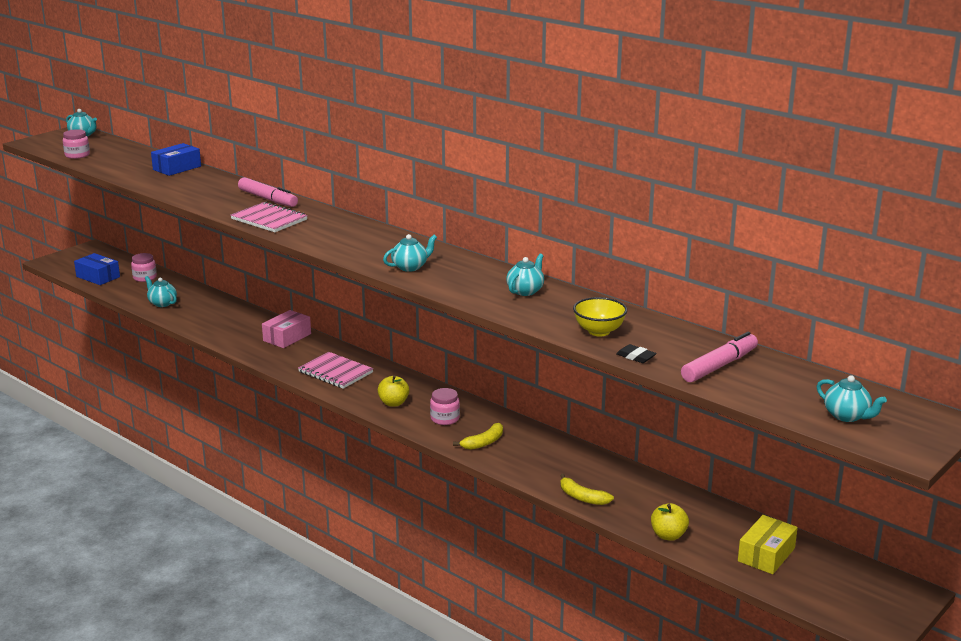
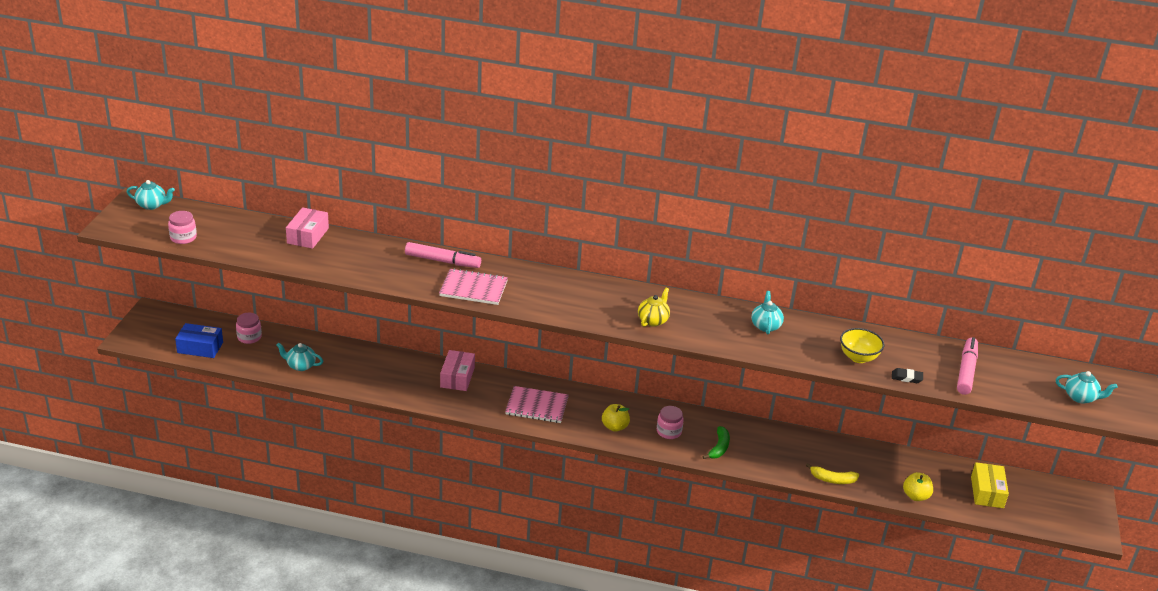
camera: 30 degrees left, 10 degrees up
(177, 168) = (308, 235): blue box -> pink box
(410, 267) = (653, 320): turquoise teapot -> yellow teapot
(483, 443) = (719, 448): yellow banana -> green banana

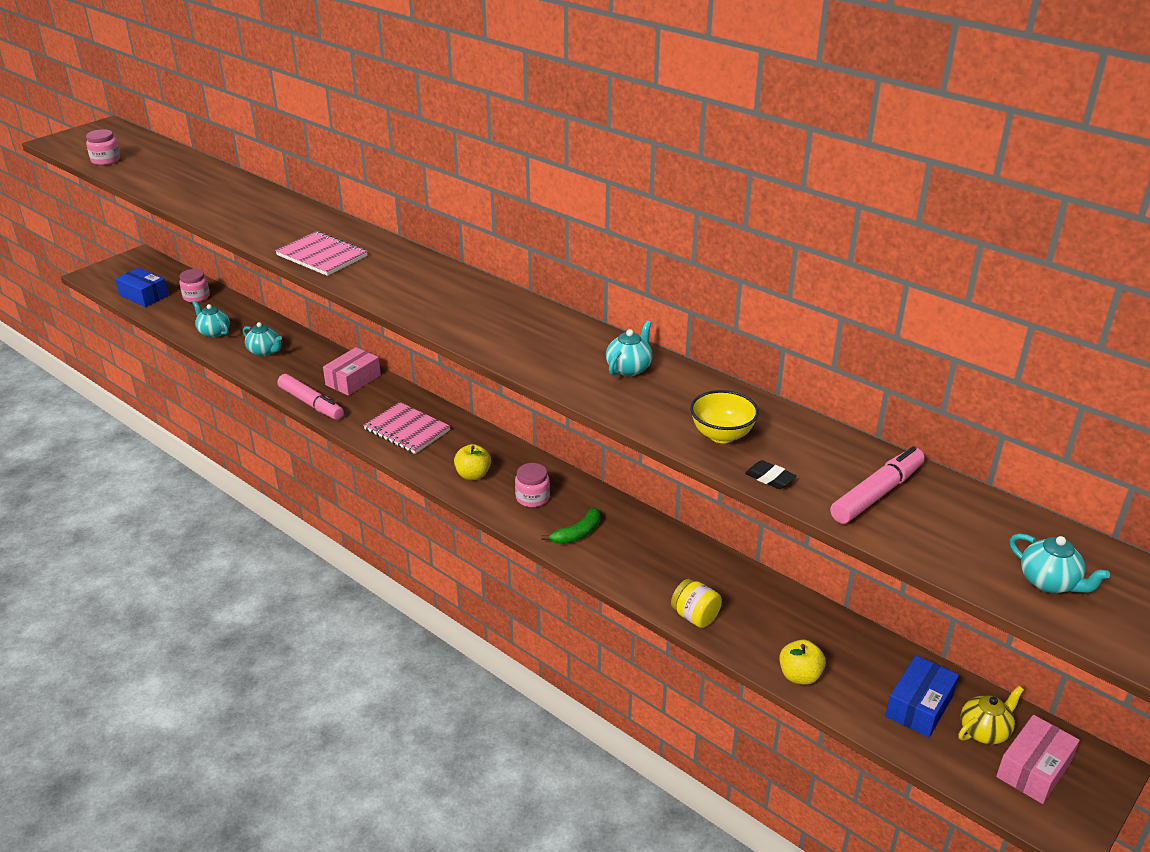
camera: 30 degrees right, 0 degrees up
(152, 205) = (116, 131): turquoise teapot -> turquoise teapot (264, 351)
(308, 235) = (219, 179): pink box -> pink box (1034, 769)
(442, 261) = (322, 225): pink marker -> pink marker (311, 403)
(653, 320) = (488, 330): yellow teapot -> yellow teapot (984, 731)
(832, 479) = (695, 616): yellow banana -> yellow jar
(987, 492) = (919, 706): yellow box -> blue box

